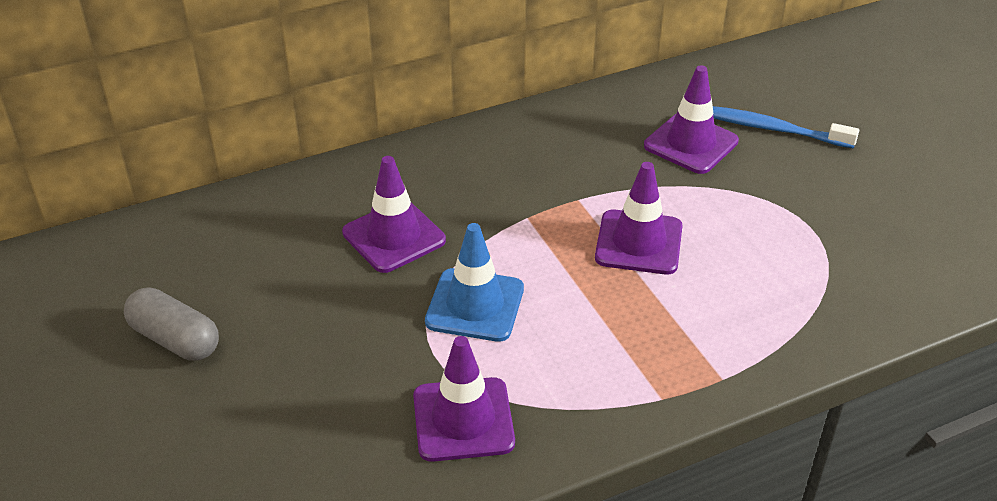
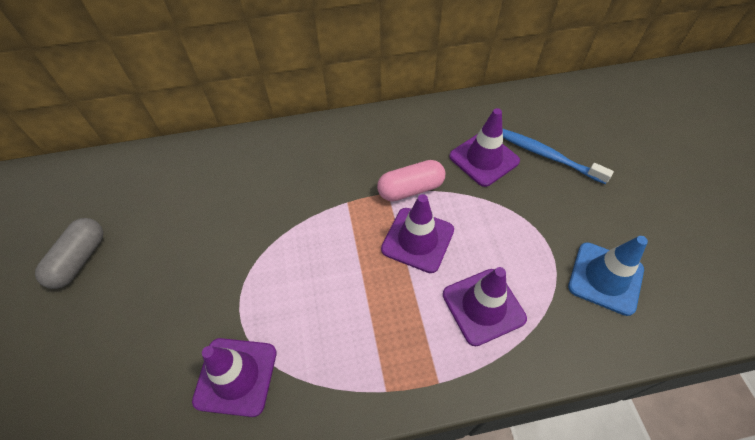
camera: 15 degrees right, 15 degrees up
(175, 339) = (80, 260): grey capsule -> grey capsule turned 60 degrees clockwise
(394, 236) = (252, 201): purple traffic cone -> purple traffic cone (483, 306)
(475, 305) = (283, 272): blue traffic cone -> blue traffic cone (605, 278)
(607, 190) = (410, 189): none -> pink capsule

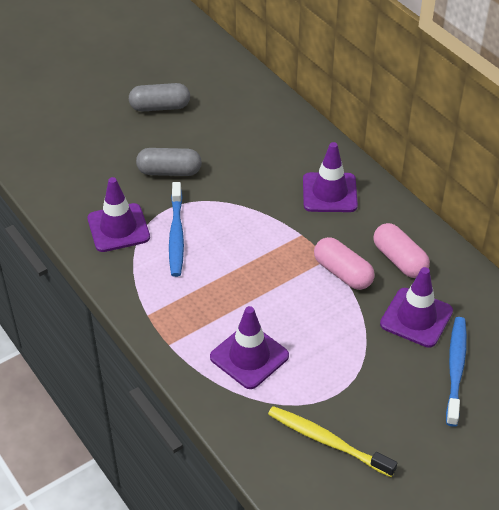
camera: 65 degrees right, 10 degrees down
(185, 287) = (169, 172): none -> grey capsule
(283, 314) = (176, 234): none -> blue toothbrush
(415, 144) = (399, 260): none -> pink capsule
(417, 240) = (290, 294): purple traffic cone -> purple traffic cone (329, 193)
(605, 278) = (328, 441): blue traffic cone -> yellow toothbrush

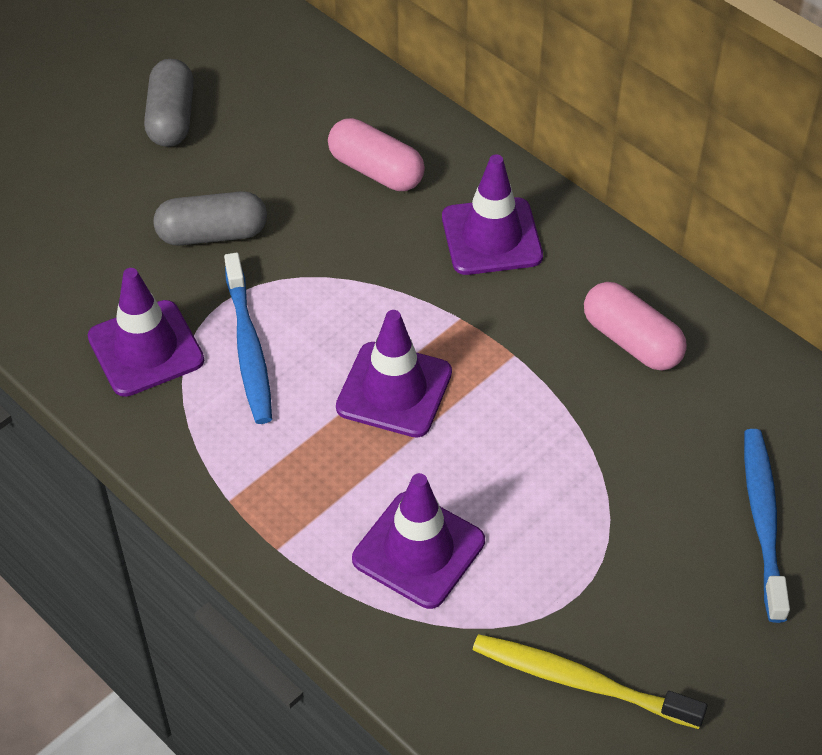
camera: 10 degrees left, 5 degrees up
(160, 107) = (171, 118): grey capsule -> grey capsule turned 75 degrees counterclockwise
(343, 273) = (543, 377): pink capsule -> pink capsule (376, 170)
(416, 318) = (680, 439): purple traffic cone -> purple traffic cone (394, 390)

